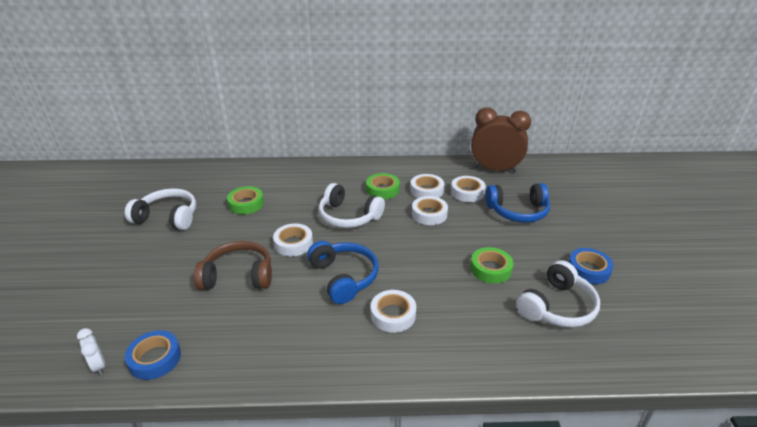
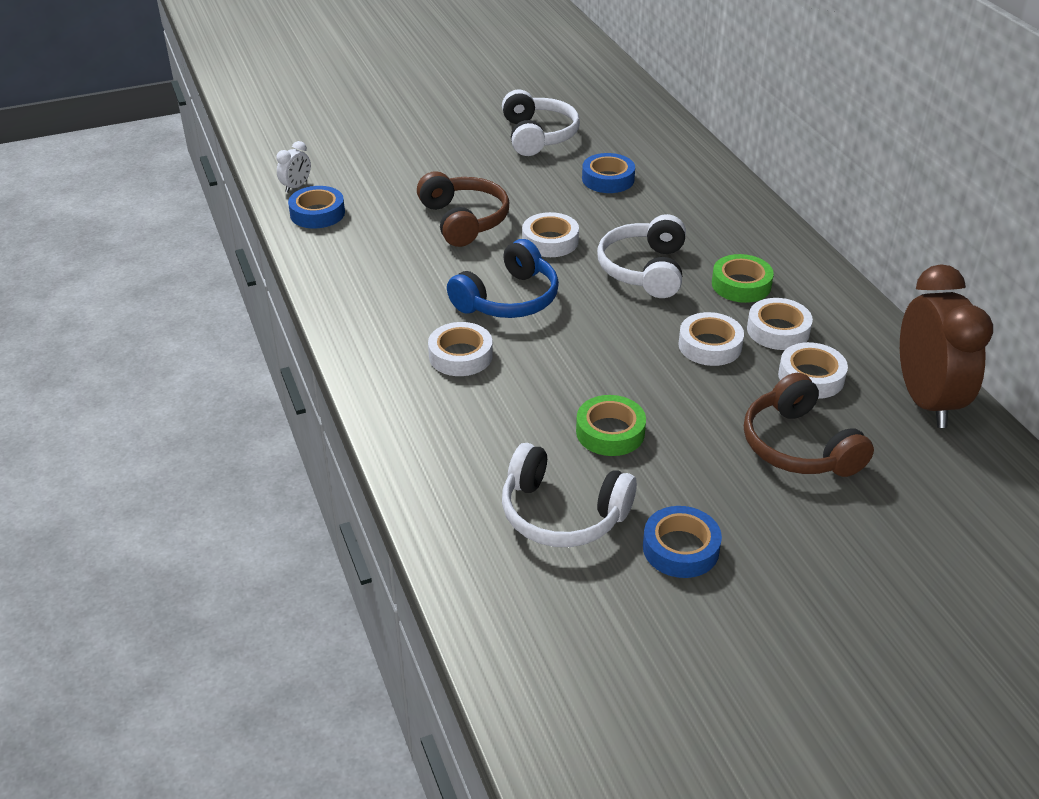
camera: 70 degrees right, 5 degrees up
(246, 204) = (608, 179): green tape -> blue tape
(518, 211) = (798, 446): blue headphones -> brown headphones

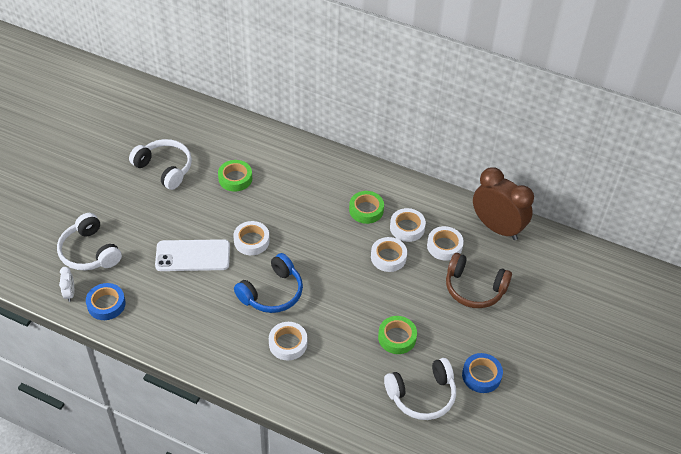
camera: 45 degrees left, 10 degrees up
(464, 220) = (193, 256): brown headphones -> white phone
(508, 299) = (272, 293): blue headphones -> blue headphones turned 45 degrees clockwise
(608, 179) = (235, 178): blue tape -> green tape
(644, 270) = (315, 230): white headphones -> white headphones (89, 252)

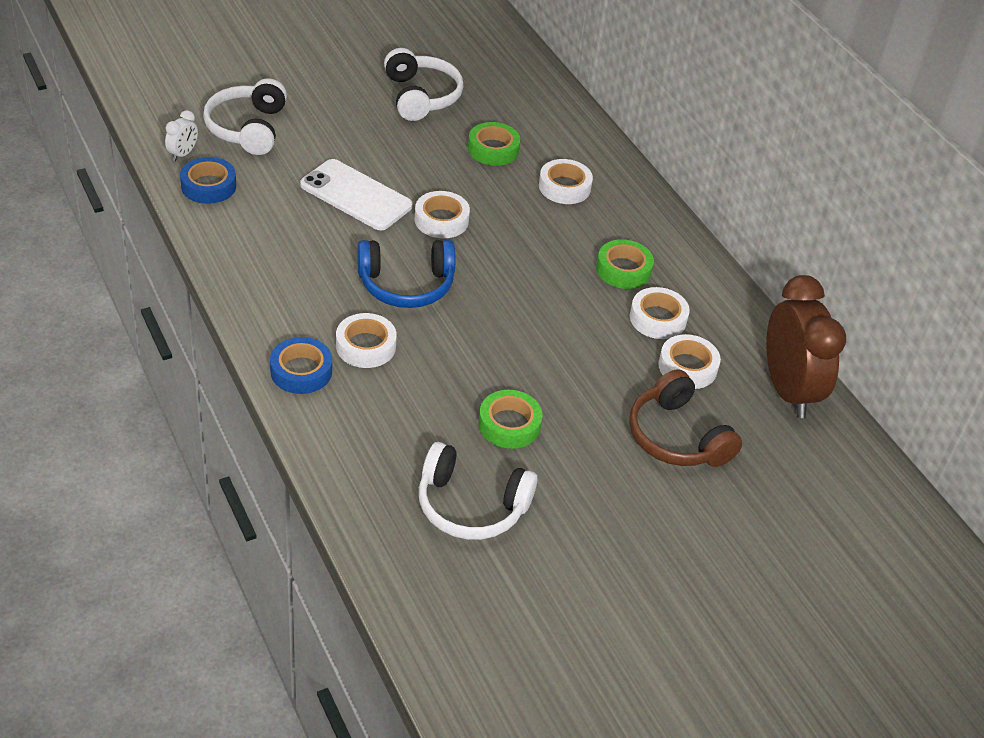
camera: 35 degrees right, 5 degrees down
(388, 257) = (596, 335): white tape -> white tape (564, 187)
(481, 375) = (576, 537): blue tape -> blue tape (301, 371)

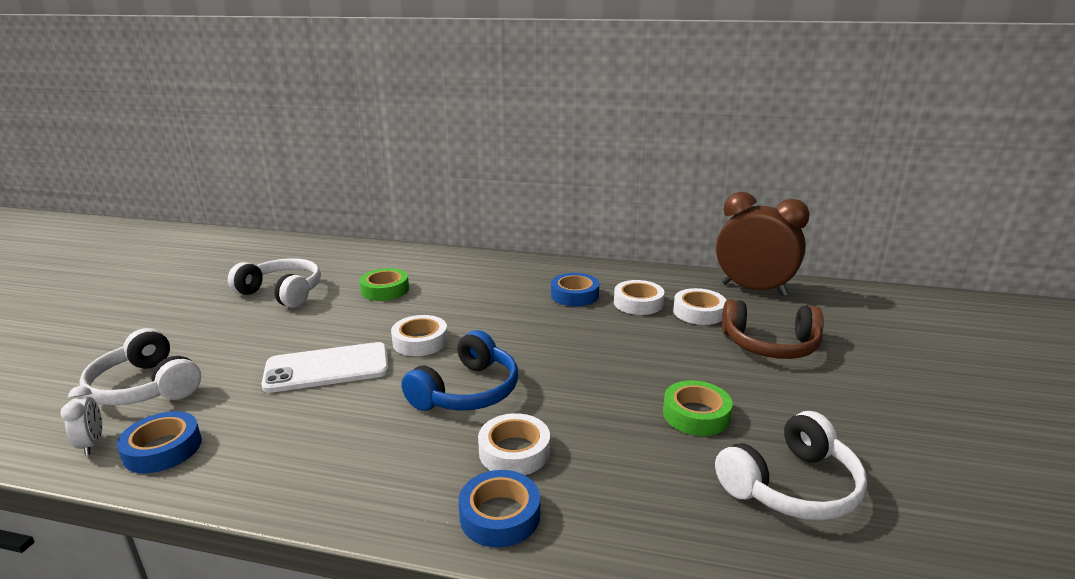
camera: 45 degrees left, 20 degrees down
(564, 187) = (465, 282): white tape -> none
(623, 269) = (574, 295): green tape -> blue tape

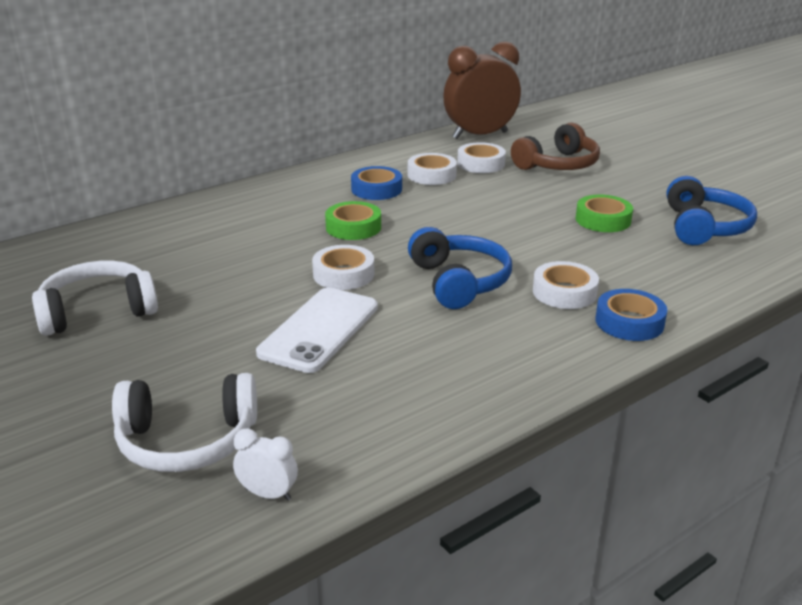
camera: 50 degrees left, 5 degrees up
(163, 449) = (340, 450): blue tape -> none
(385, 290) = (205, 258): green tape -> green tape (353, 227)
(792, 486) = (704, 227): white headphones -> blue headphones

